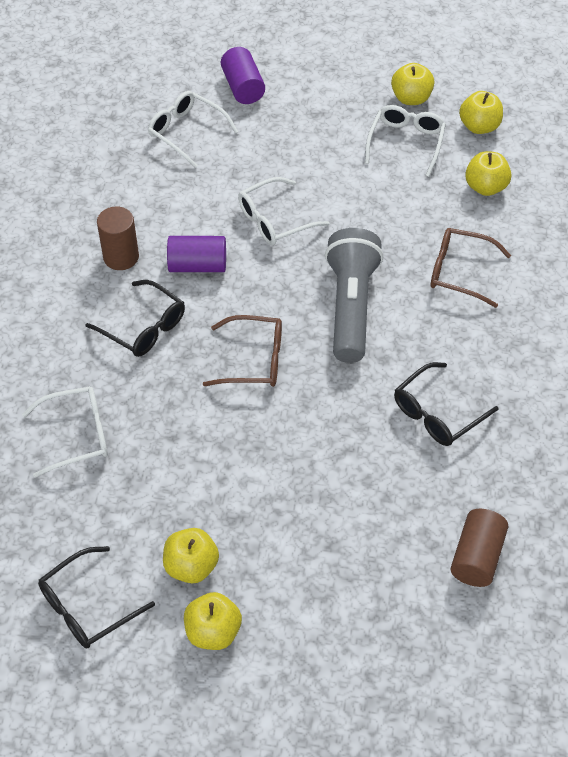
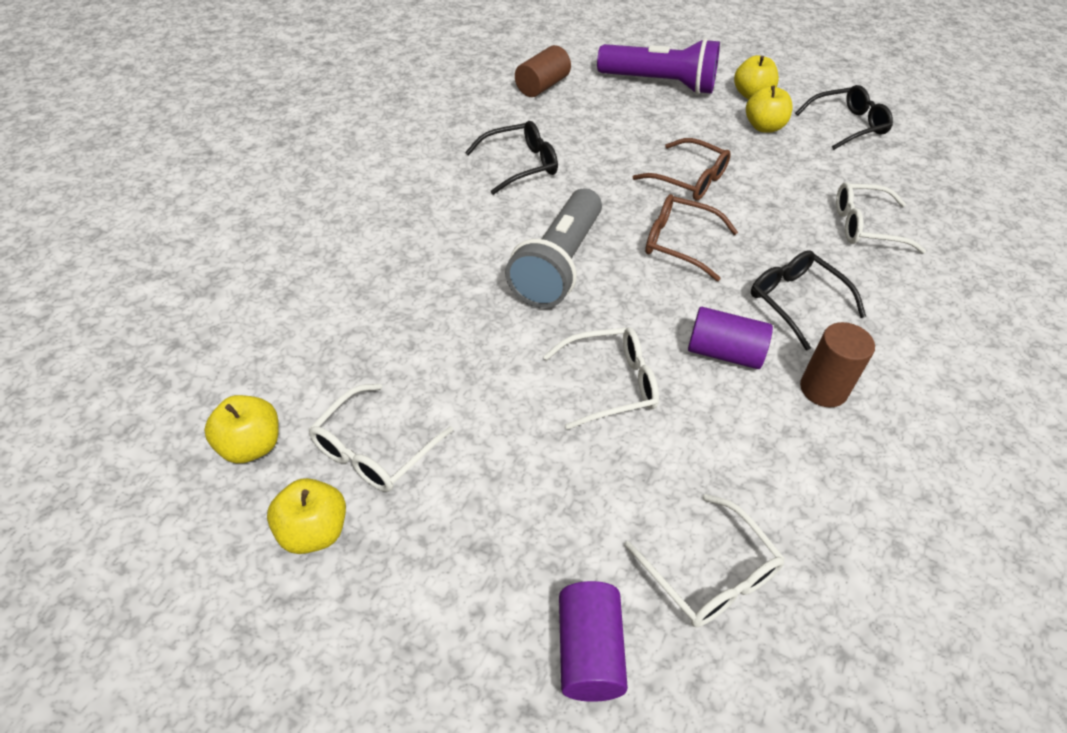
camera: 165 degrees left, 5 degrees down
(335, 615) = (660, 84): none -> purple flashlight
(459, 272) = (420, 267): brown glasses -> brown glasses (689, 179)
(485, 187) = (315, 353): yellow apple -> none

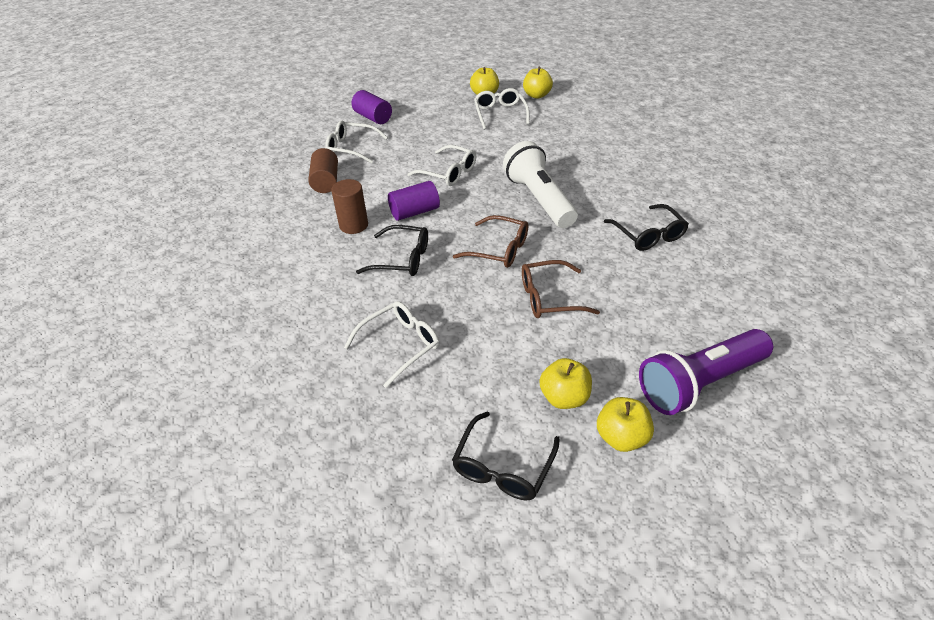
camera: 140 degrees right, 5 degrees down
(520, 165) = (648, 235): black glasses -> black glasses turned 45 degrees counterclockwise
(542, 86) = (755, 304): brown cylinder -> brown cylinder (326, 181)
(558, 265) = (539, 199): grey flashlight -> white flashlight
(611, 384) = (449, 173): white glasses -> white glasses turned 90 degrees counterclockwise
(679, 243) = (499, 250): brown glasses -> brown glasses turned 45 degrees clockwise

